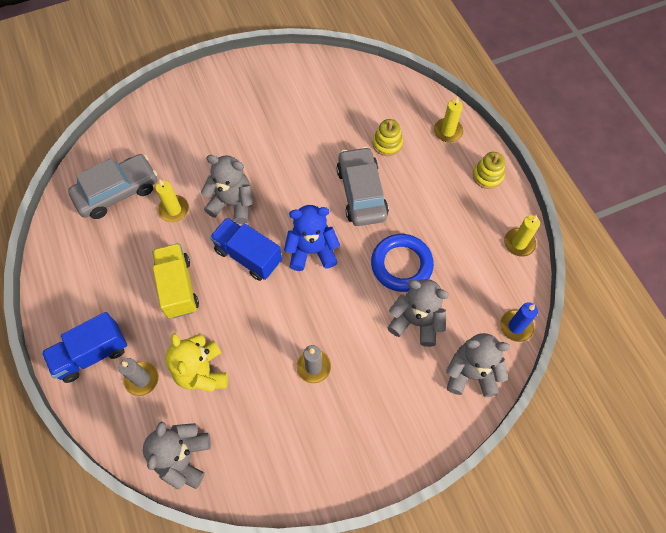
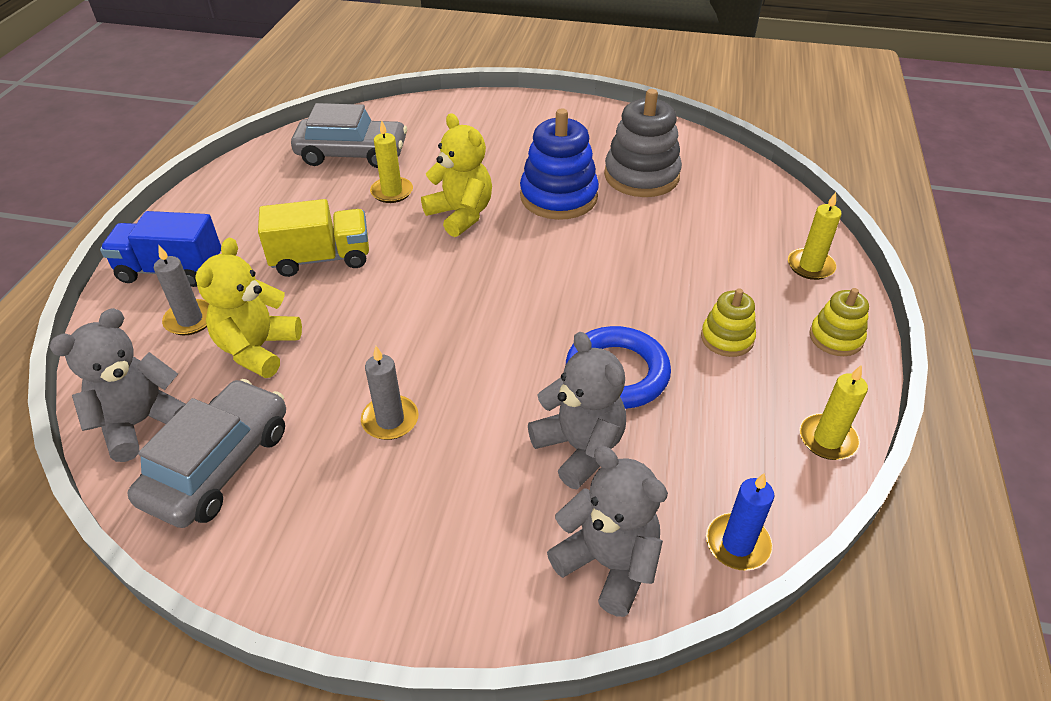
camera: 35 degrees right, 20 degrees down
(178, 287) = (321, 258): yellow truck -> yellow truck turned 60 degrees clockwise
(232, 203) = (461, 215): grey teddy bear -> yellow teddy bear
(248, 256) = (428, 268): blue truck -> none
(279, 155) = (558, 197): none -> blue stacking toy
(312, 251) = (509, 300): blue teddy bear -> none
(314, 110) = (641, 176): none -> grey stacking toy
(361, 193) = (630, 274): grey car -> grey car (219, 464)
(387, 144) = (710, 243): yellow stacking toy -> yellow stacking toy (727, 338)

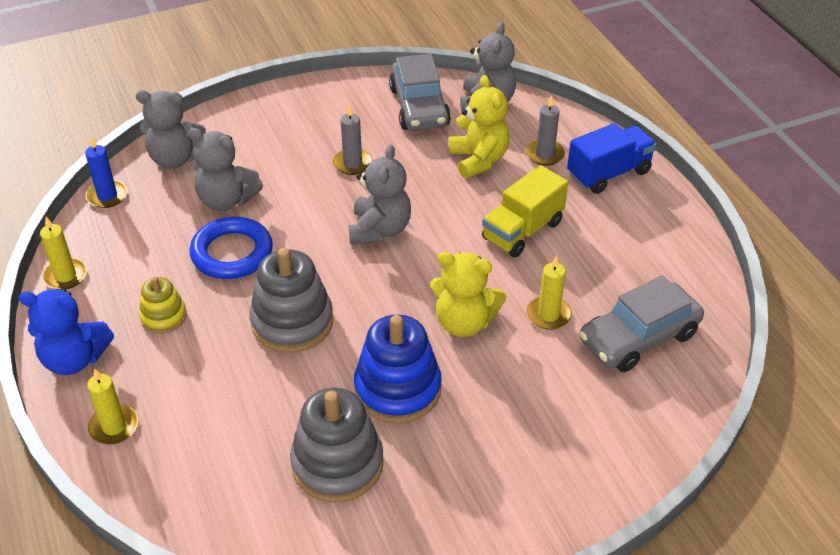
camera: 145 degrees right, 0 degrees up
(445, 323) = (379, 230): none -> grey teddy bear
(604, 278) = (292, 322): none -> grey stacking toy
(836, 338) = (74, 359): yellow stacking toy -> blue teddy bear

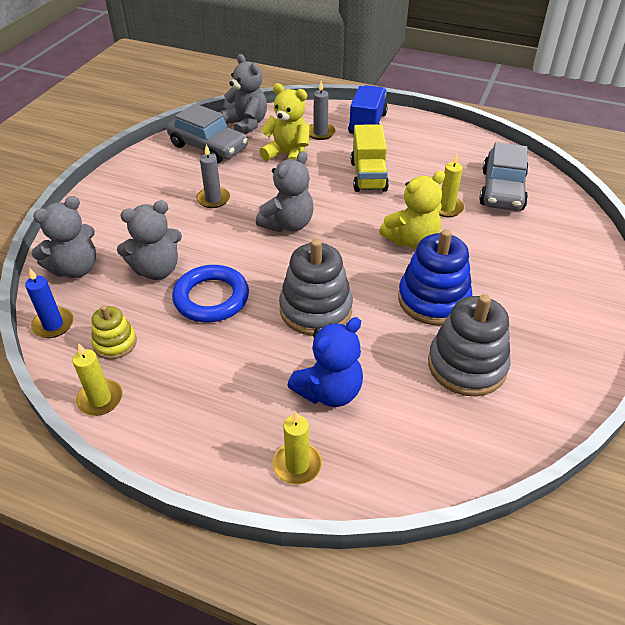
camera: 45 degrees left, 0 degrees up
(74, 359) = (196, 447): blue teddy bear -> blue teddy bear (329, 391)
(164, 317) = (223, 369): yellow stacking toy -> yellow stacking toy (115, 343)
(379, 230) = (288, 224): grey teddy bear -> grey teddy bear turned 75 degrees clockwise

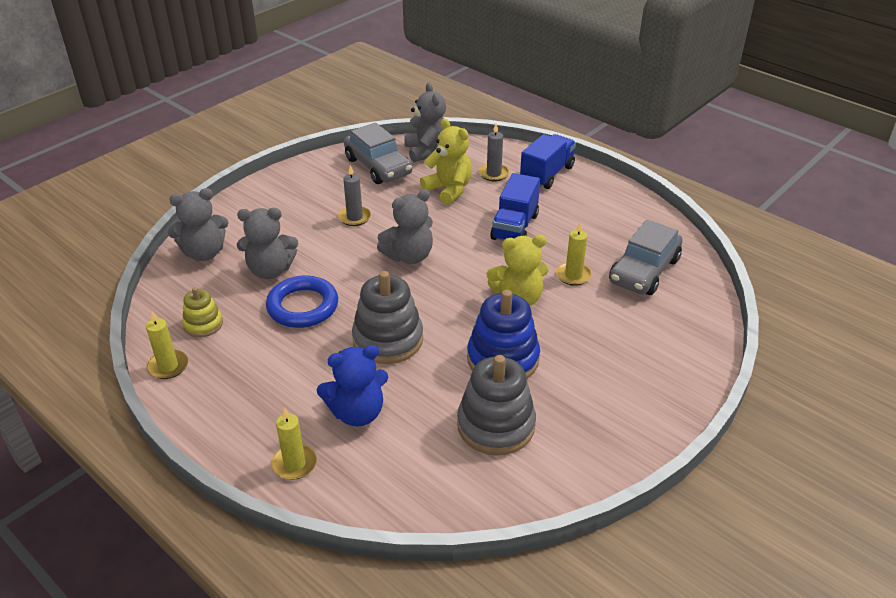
camera: 20 degrees right, 5 degrees down
(53, 325) = (163, 296): blue candle -> none
(368, 176) = (515, 227): yellow truck -> blue truck

